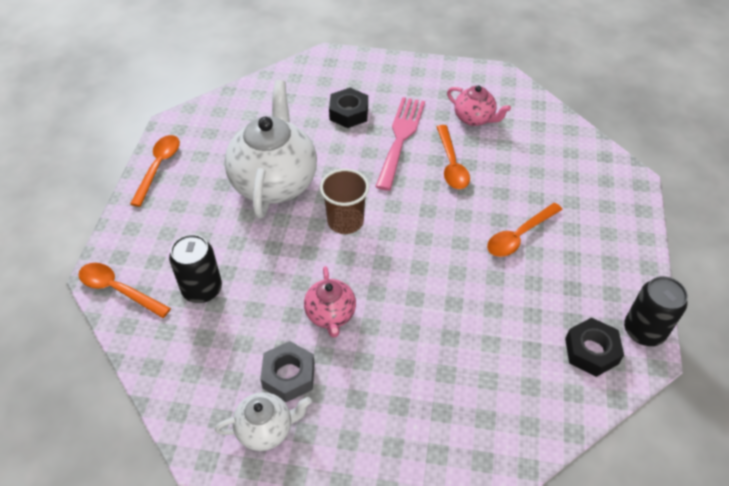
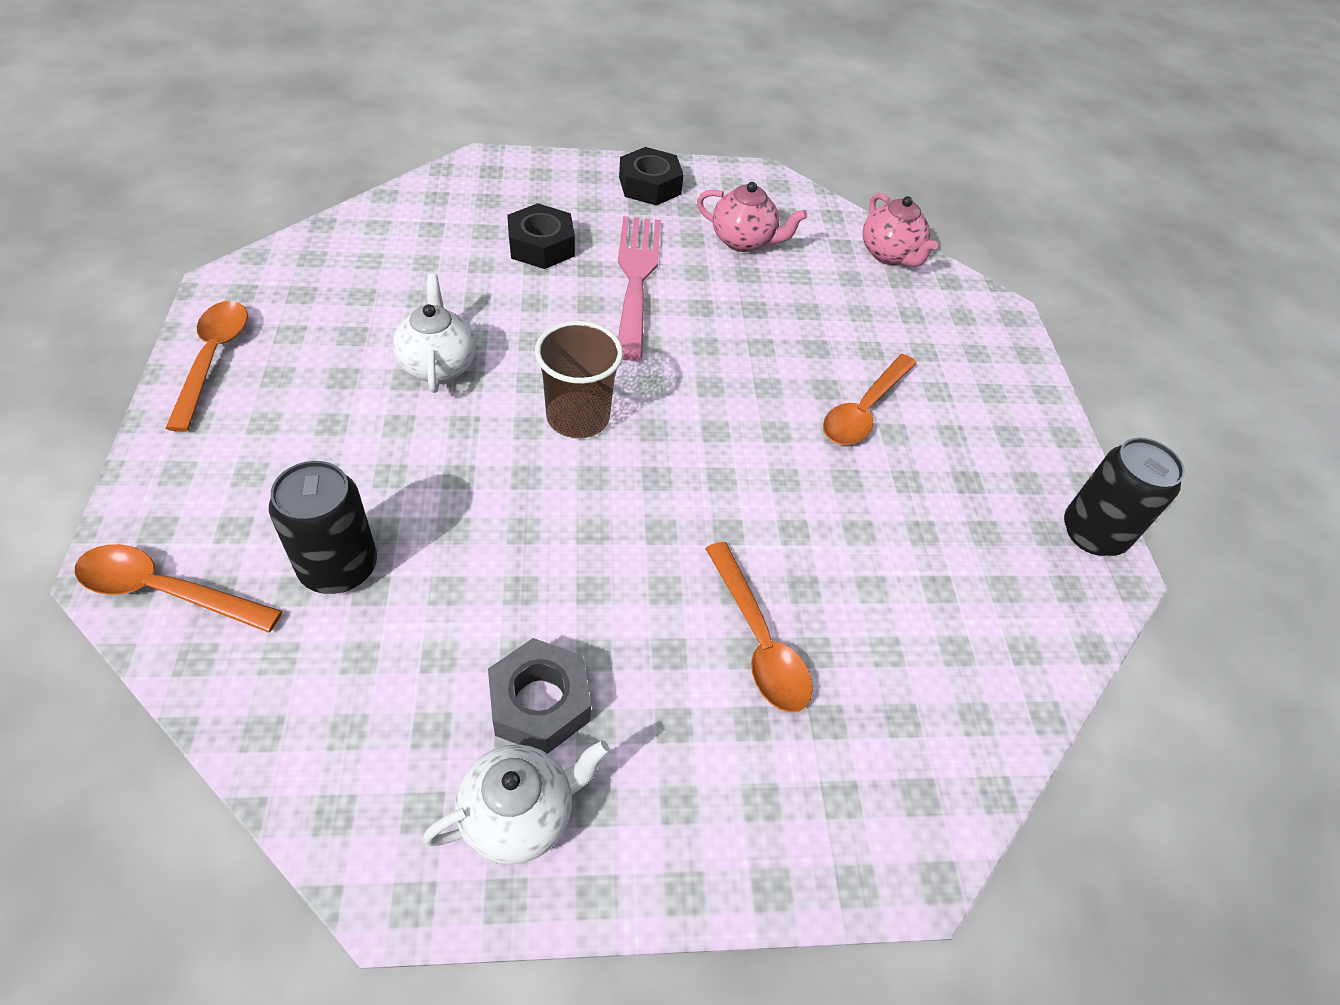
camera: 20 degrees left, 0 degrees up
(274, 182) = (438, 364): white teapot -> white teapot, size x0.50
(331, 315) = (591, 580): pink teapot -> pink teapot (890, 255)
(451, 164) = (727, 311): orange spoon -> orange spoon (758, 640)
(591, 351) = (1029, 577): black nut -> black nut (650, 186)

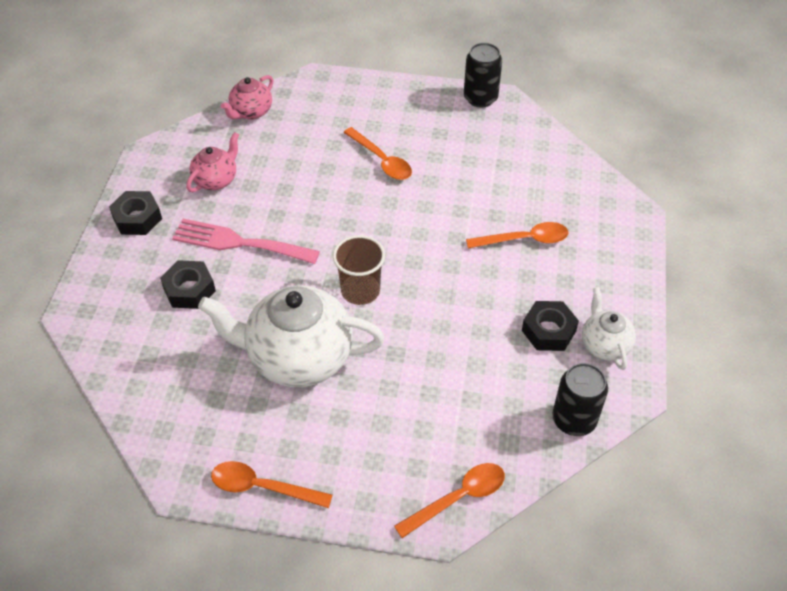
camera: 70 degrees left, 0 degrees up
(167, 591) = (458, 498): orange spoon -> orange spoon turned 150 degrees counterclockwise
(339, 567) = (453, 414): black can -> black can (574, 420)
(438, 364) = (298, 358): white teapot -> white teapot, size x1.99
(539, 703) = (548, 331): grey nut -> black nut
(890, 255) = (251, 112): pink teapot -> pink teapot turned 135 degrees clockwise

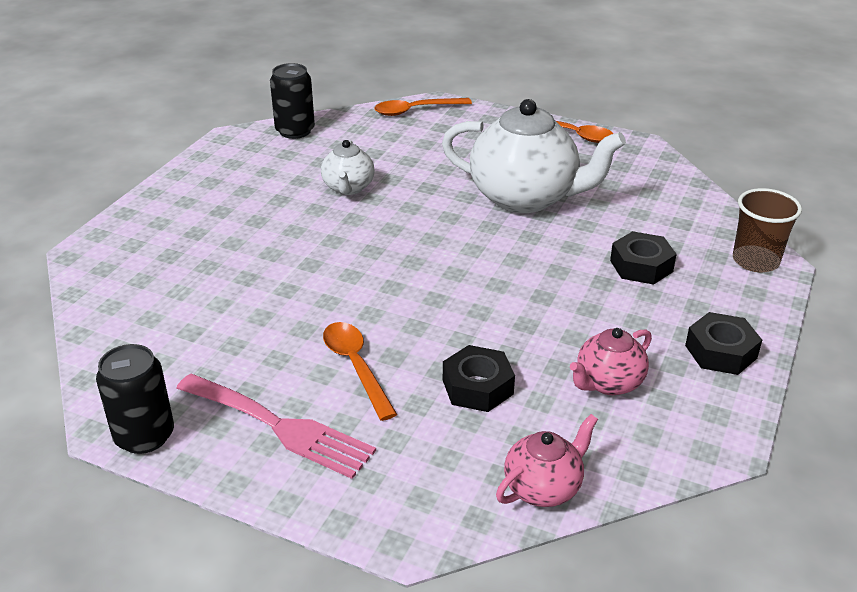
camera: 165 degrees left, 15 degrees down
(238, 242) = (579, 301): pink fork -> pink fork (280, 427)
(360, 291) = (444, 235): brown cup -> brown cup (755, 261)
(524, 240) = (233, 249): orange spoon -> none
(548, 331) = (270, 180): black nut -> black nut (477, 387)
(604, 345) = (227, 165): white teapot -> white teapot (348, 188)

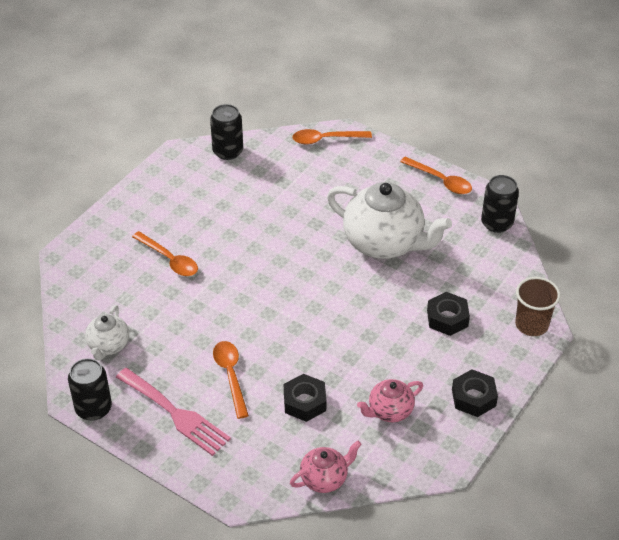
camera: 10 degrees right, 10 degrees up
(237, 242) = (169, 260): none -> orange spoon
(348, 188) = (257, 217): white teapot -> white teapot (108, 346)
(658, 166) = (497, 223): none -> black can

